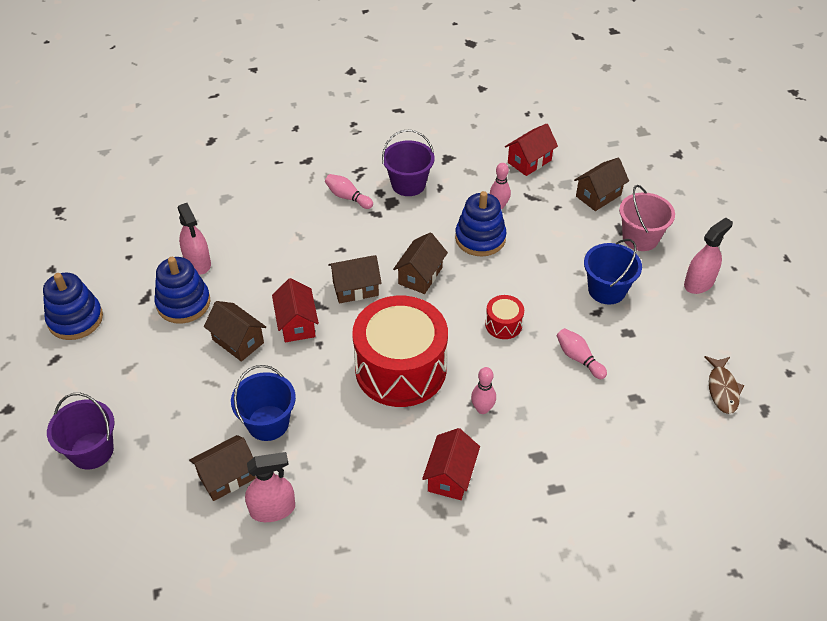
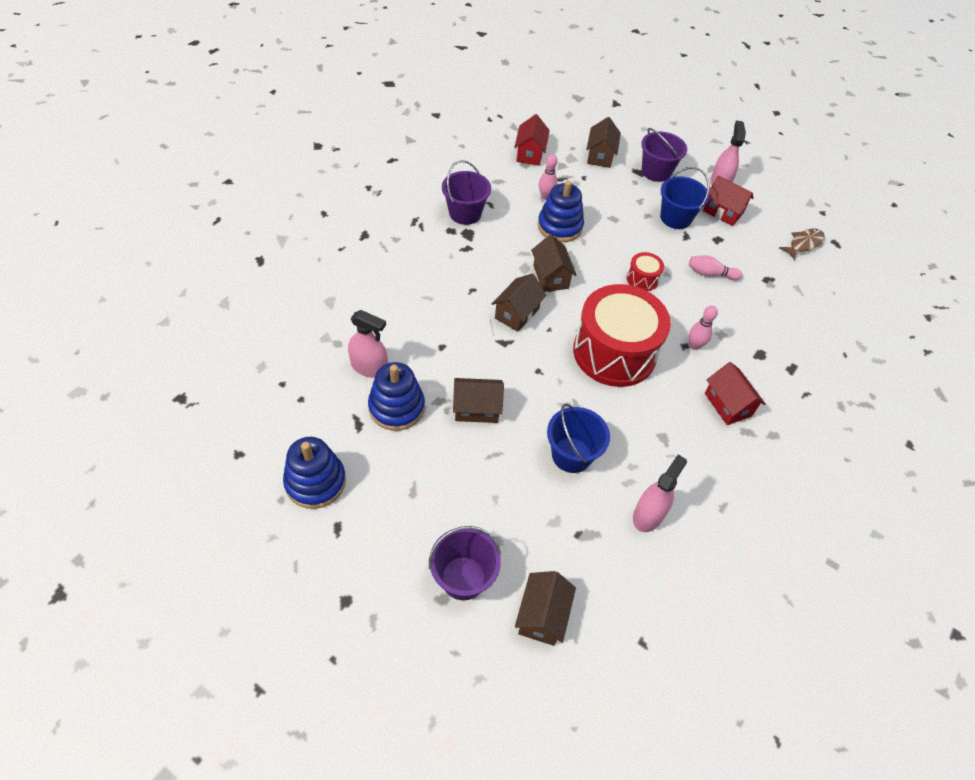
camera: 45 degrees left, 5 degrees up
(227, 477) = (590, 516): brown house -> brown house (542, 615)
(297, 324) = (505, 366): red house -> red house (723, 212)
(348, 197) = (431, 247): pink bowling pin -> none
(640, 238) = (656, 172): pink bucket -> purple bucket
(722, 389) = (803, 244): brown fish -> brown fish turned 90 degrees counterclockwise

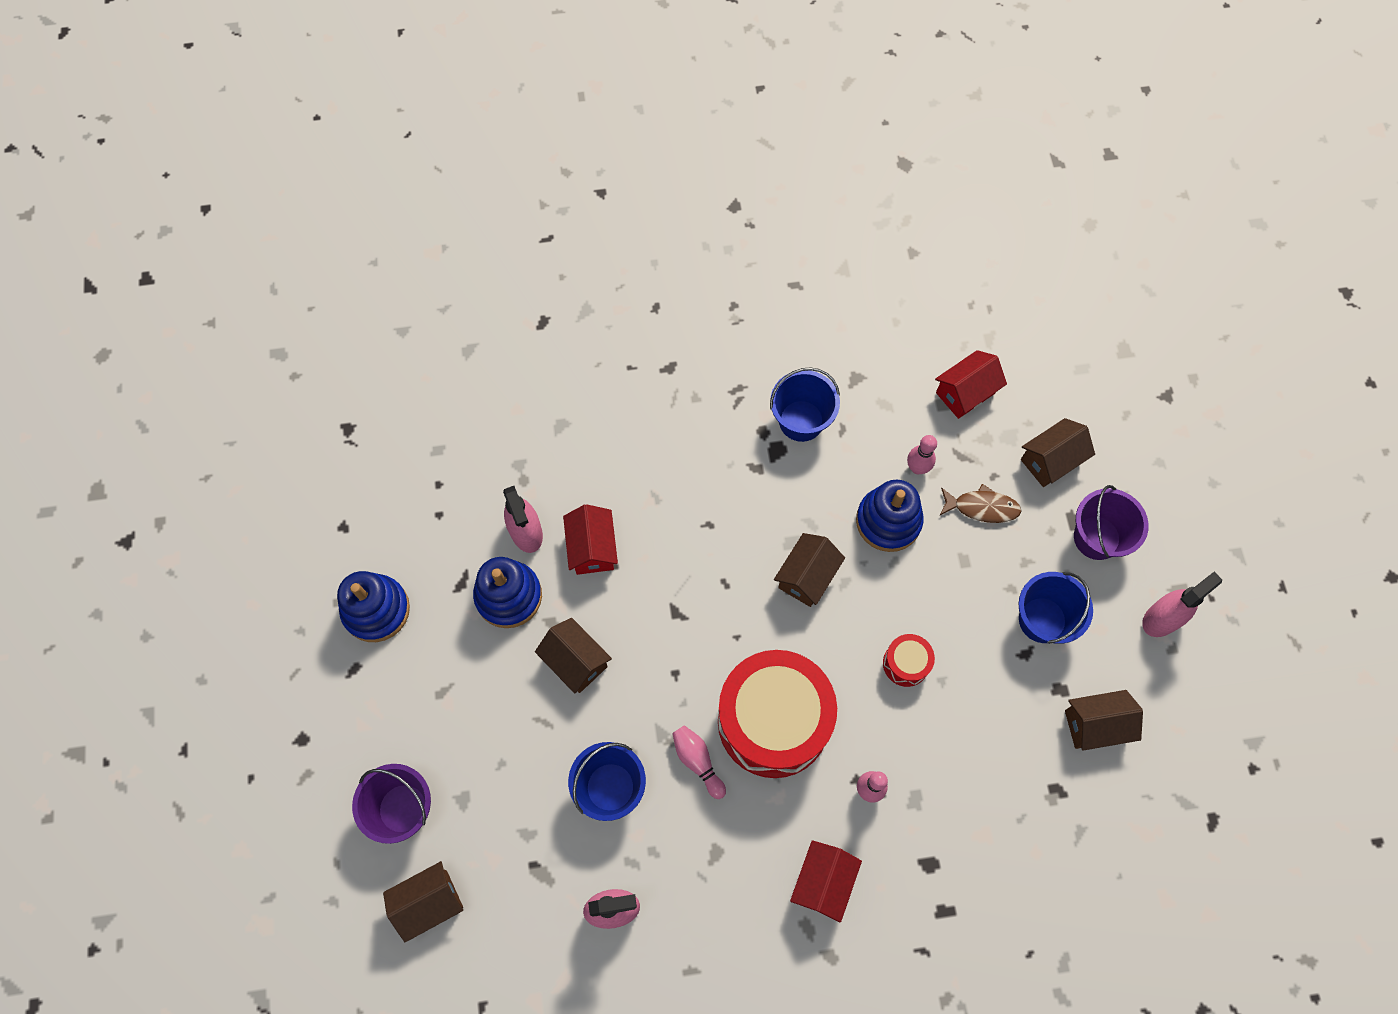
camera: 50 degrees right, 15 degrees up
(465, 213) = (801, 421): purple bucket -> blue bucket
(517, 313) = (724, 591): brown house -> brown house (1095, 725)
(710, 274) = (994, 724): pink bowling pin -> pink bowling pin (698, 761)
(723, 212) = (1114, 660): red house -> red house (592, 548)
(803, 244) = (1165, 786): brown fish -> brown fish (982, 507)

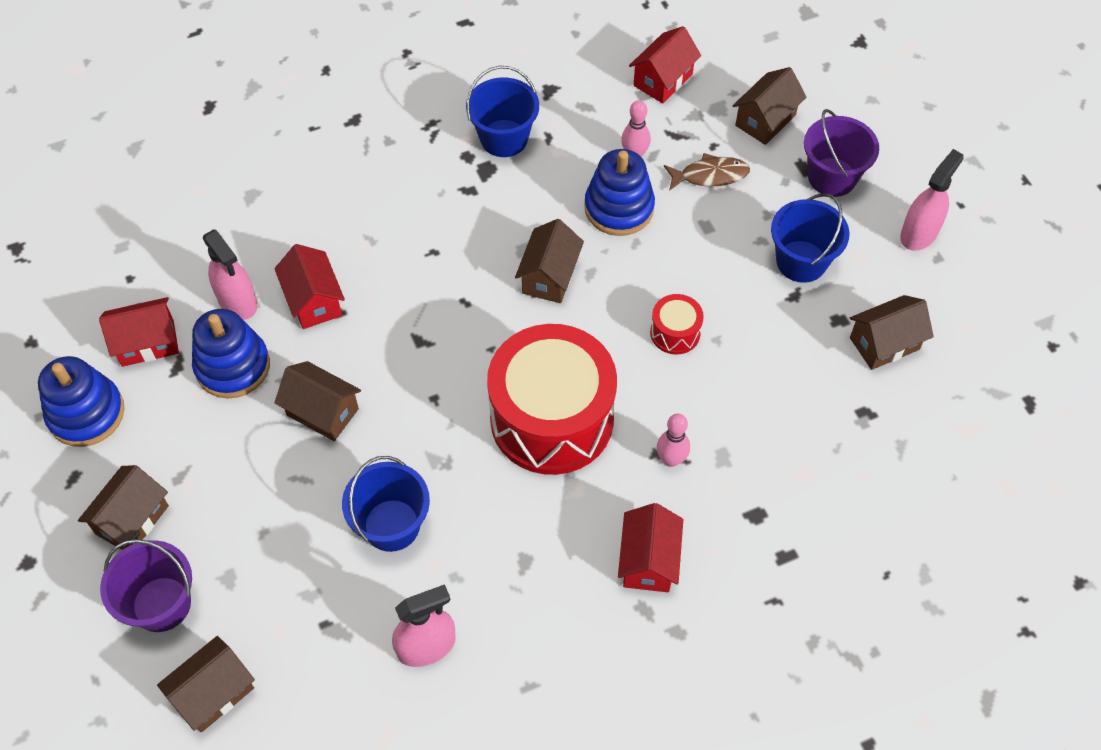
camera: 15 degrees left, 10 degrees down
(394, 723) = (132, 520): none -> brown house
(441, 553) = (147, 343): none -> red house
(698, 761) = (481, 477): pink bowling pin -> none

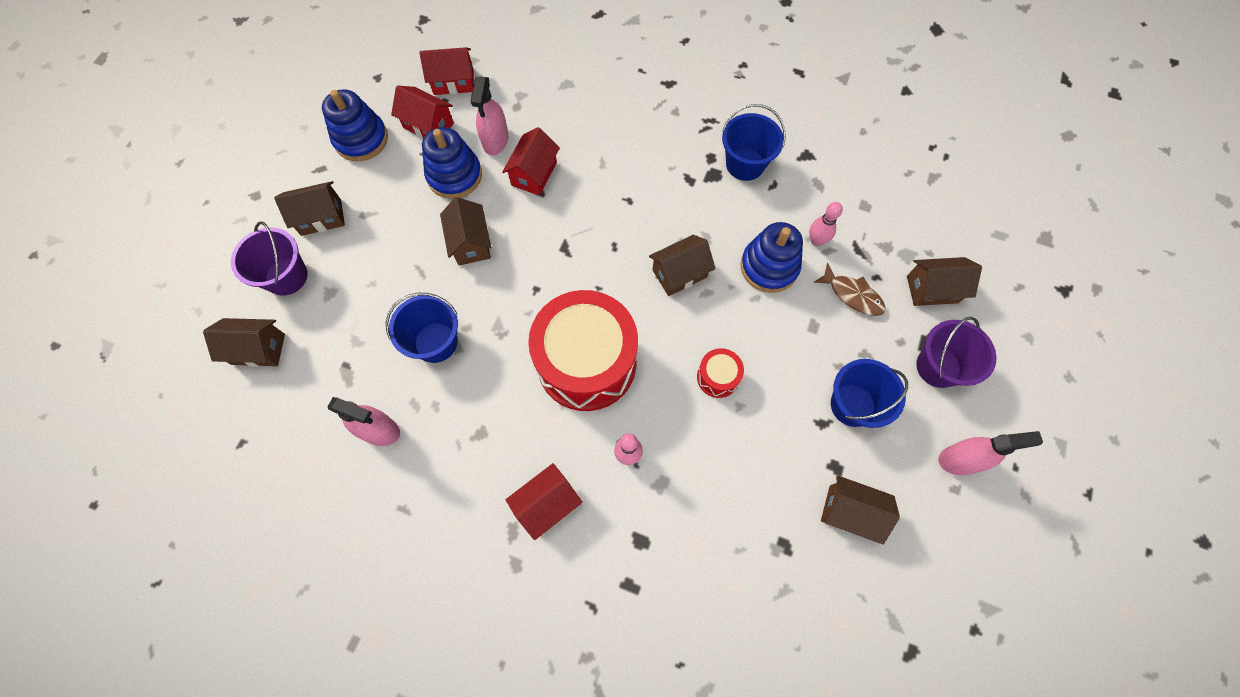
camera: 45 degrees right, 10 degrees up
(663, 80) = (889, 206): red house -> red house (453, 82)

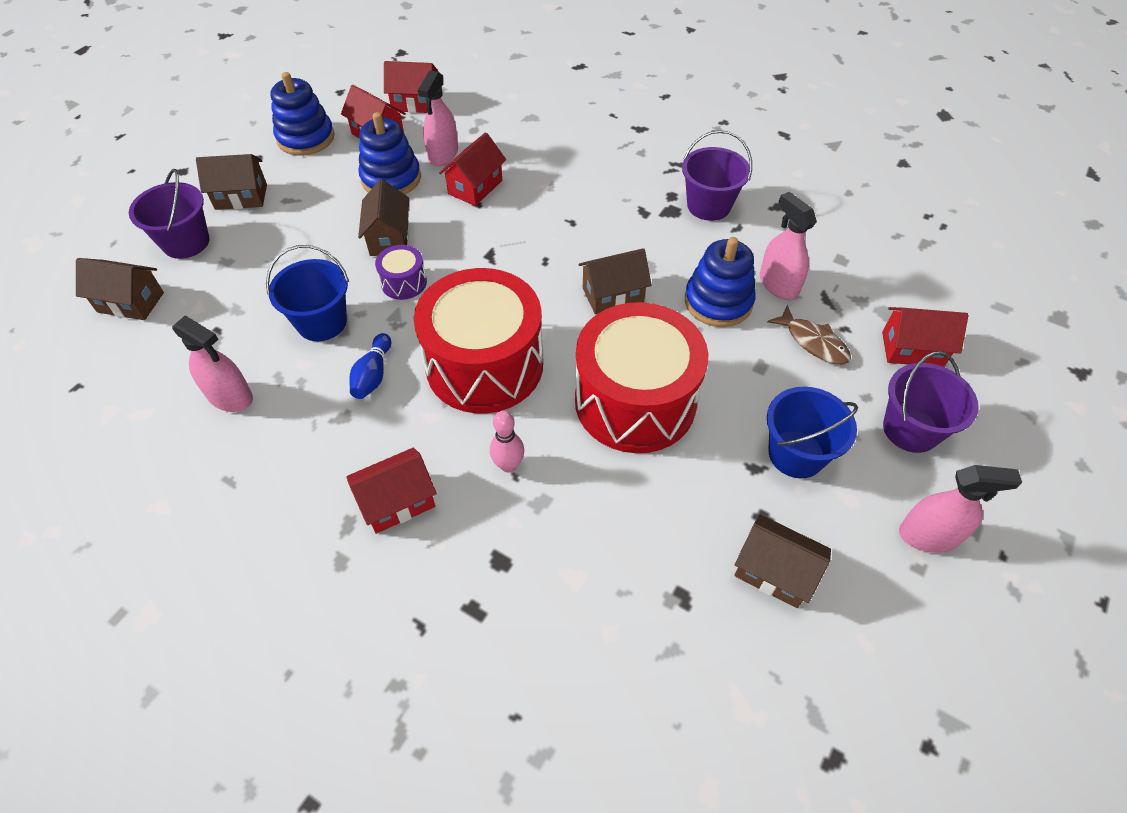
camera: 10 degrees right, 15 degrees down
(495, 388) = (373, 375): none -> blue bowling pin
(496, 289) = (404, 282): none -> purple drum
(717, 377) = (635, 401): red drum -> red drum, size x2.38
(745, 164) = (708, 205): blue bucket -> purple bucket
(816, 240) = (778, 284): pink bowling pin -> pink spray bottle
(932, 289) = (912, 349): brown house -> red house

